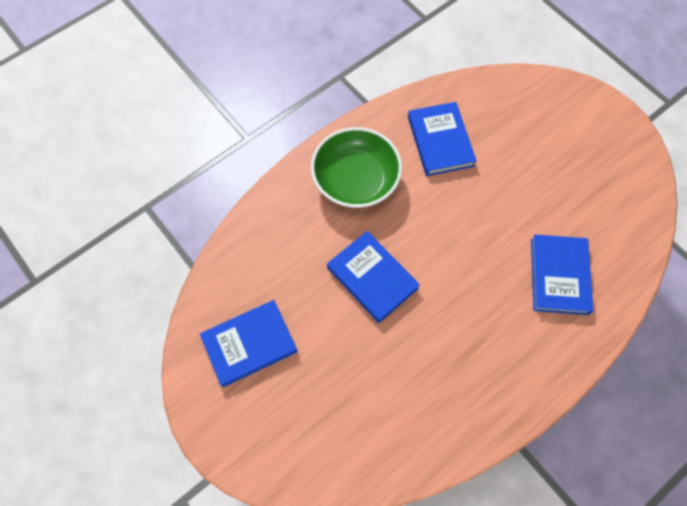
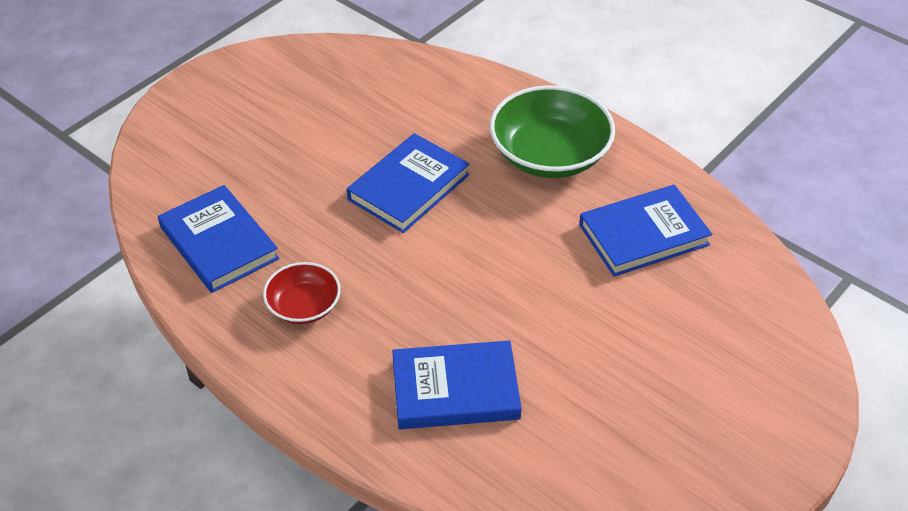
camera: 80 degrees right, 20 degrees down
(249, 344) = (303, 94): blue book -> blue book (219, 243)
(480, 365) = (304, 306): none -> red bowl

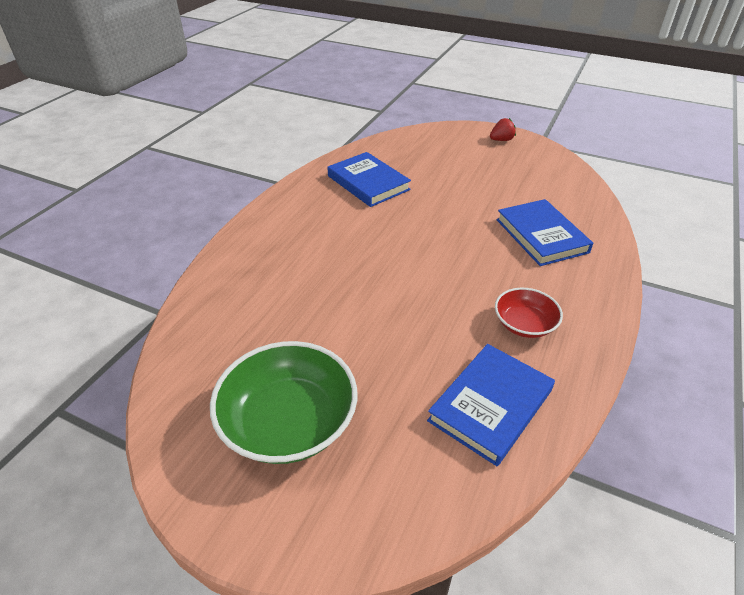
camera: 105 degrees left, 5 degrees down
(408, 187) = (364, 293): blue book -> none
(549, 155) = (302, 227): green bowl -> green bowl (289, 421)
(760, 450) = (501, 140): none -> red strawberry

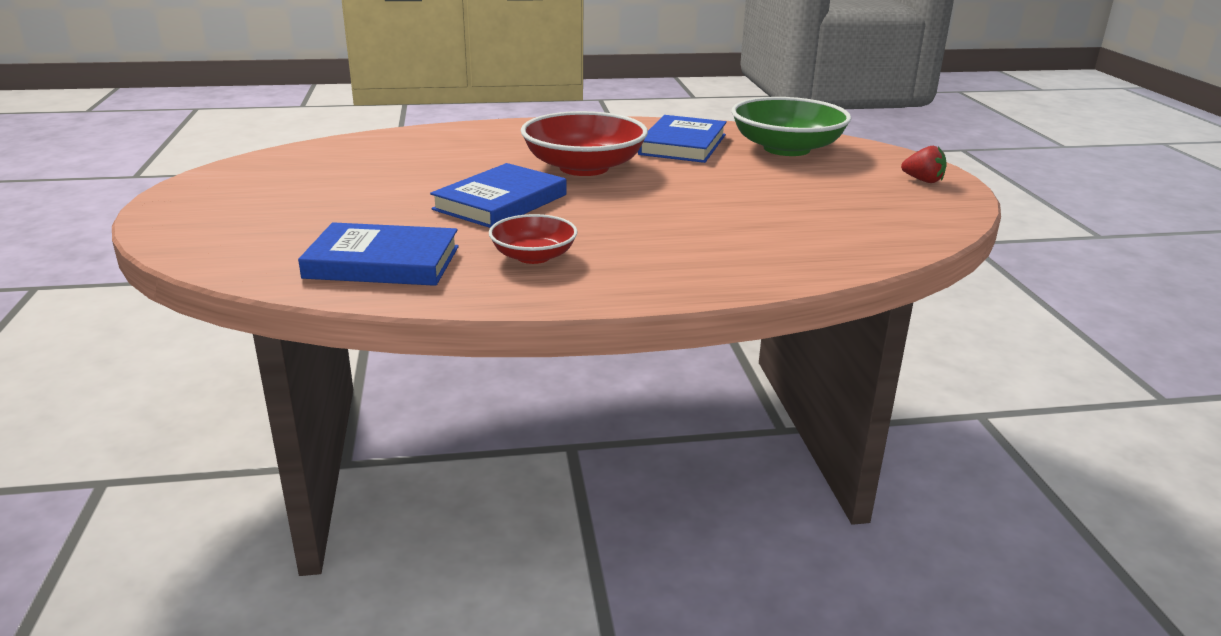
camera: 55 degrees right, 15 degrees down
(289, 421) = (286, 195): green bowl -> green bowl (786, 148)
(374, 238) = (584, 167): none -> red bowl
(541, 236) = (728, 237): blue book -> blue book (500, 202)

